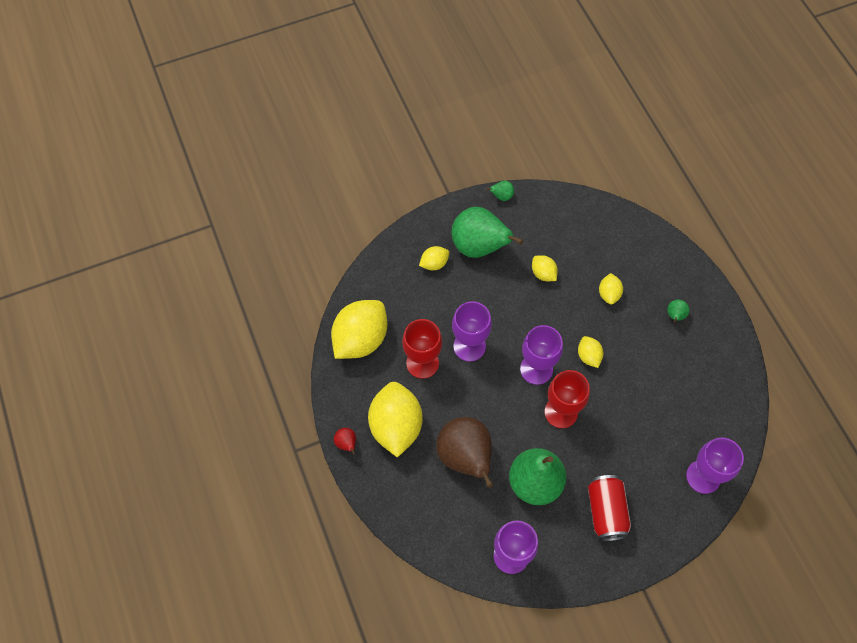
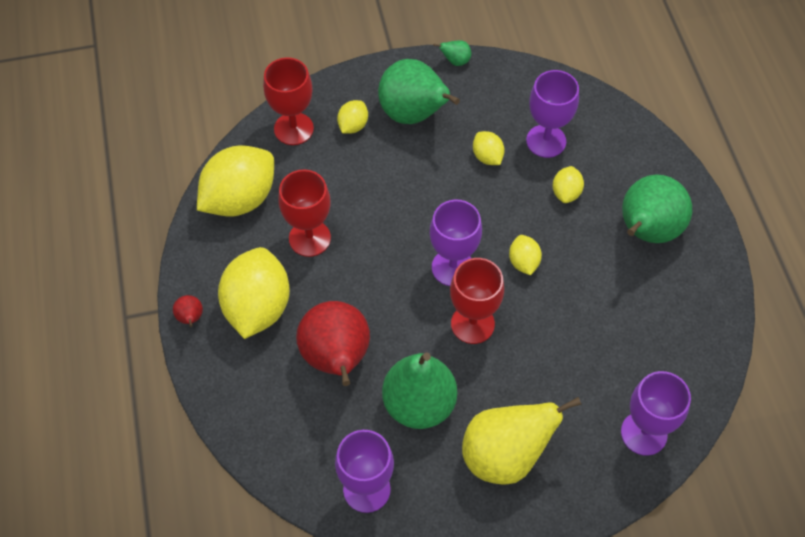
camera: 10 degrees right, 5 degrees down
(388, 273) = (293, 129): none -> red goblet
(434, 263) = (353, 126): yellow lemon -> yellow lemon turned 45 degrees counterclockwise
(465, 457) = (337, 358): brown pear -> red pear
(469, 346) = (373, 227): purple goblet -> purple goblet (546, 141)
(606, 511) = (504, 455): red can -> yellow pear
(675, 316) = (646, 231): green pear -> green pear, size x2.42

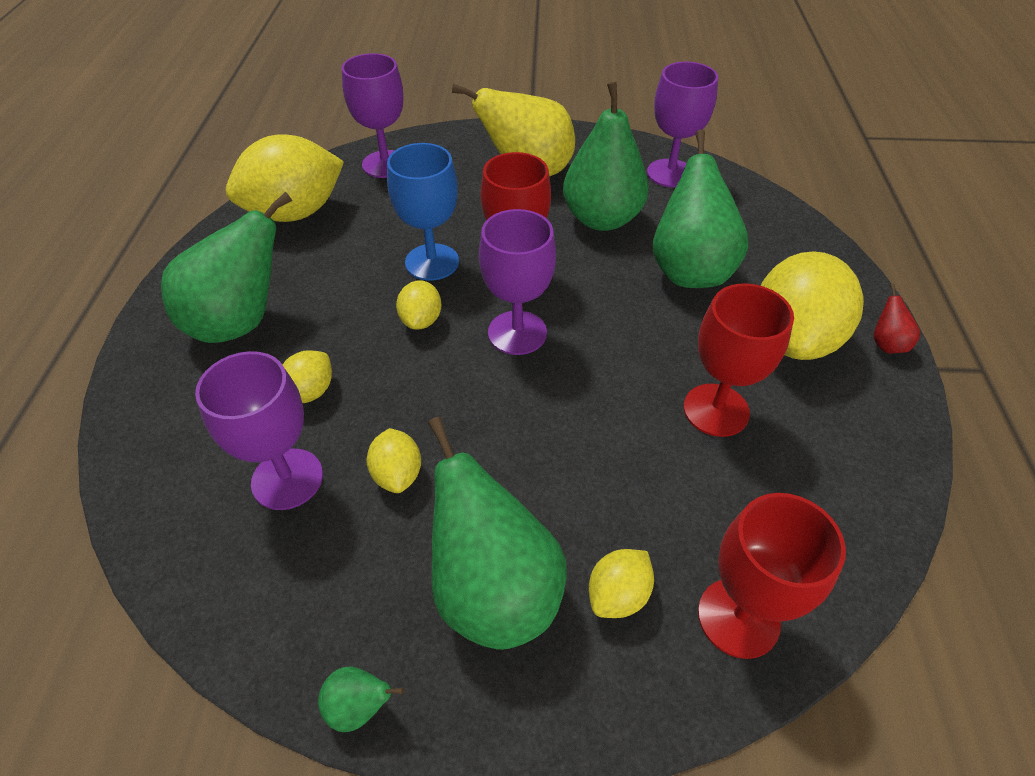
camera: 165 degrees left, 10 degrees down
(240, 199) = (835, 496): yellow lemon -> yellow lemon (295, 213)
(337, 358) = (689, 271): red pear -> green pear
(541, 319) = (432, 262): none -> blue goblet

